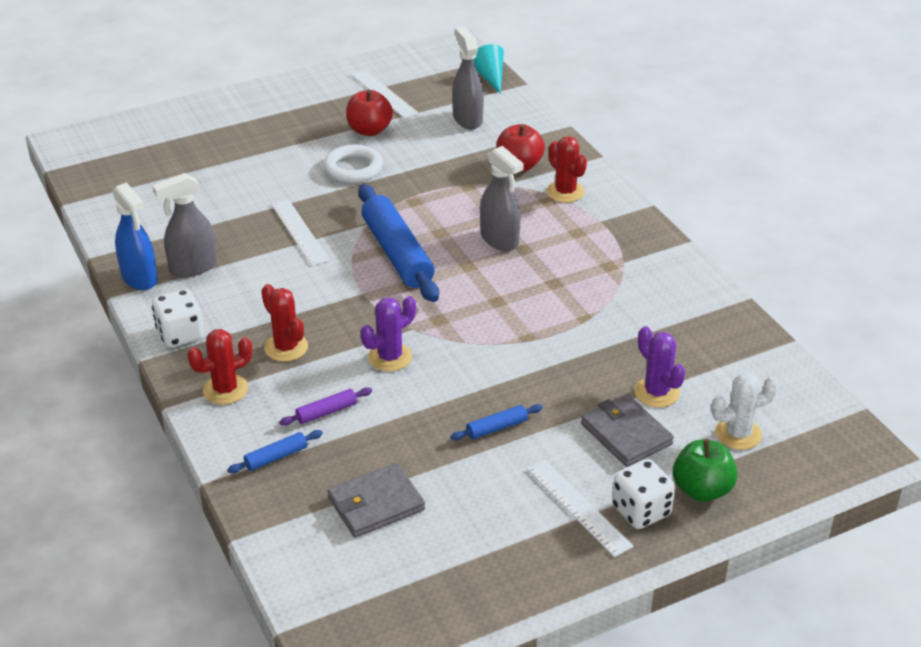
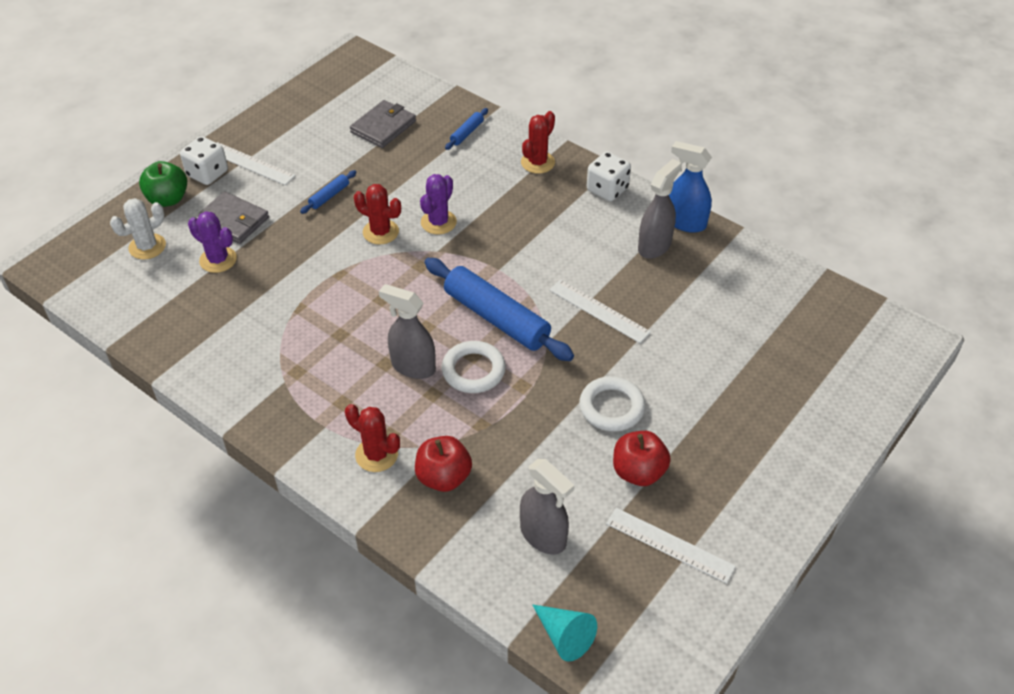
camera: 155 degrees right, 10 degrees up
(286, 347) = (521, 205): red cactus -> red cactus (380, 232)
(326, 412) = (455, 170): purple rolling pin -> none
(448, 222) = (473, 370): none -> white ring

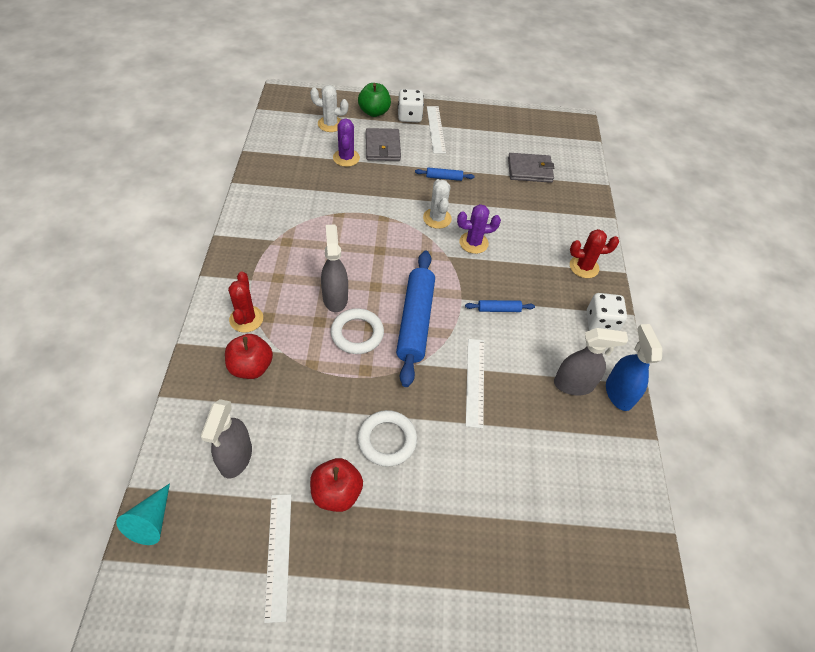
camera: 50 degrees right, 5 degrees up
(380, 232) = (437, 218): red cactus -> white cactus
(467, 133) = (570, 214): blue rolling pin -> blue rolling pin (499, 309)

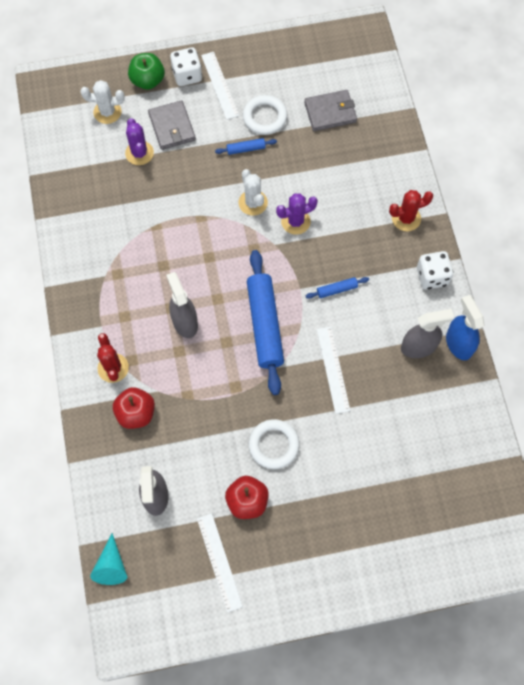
camera: 10 degrees left, 15 degrees up
(357, 333) = (217, 353): white ring -> white ring (265, 117)

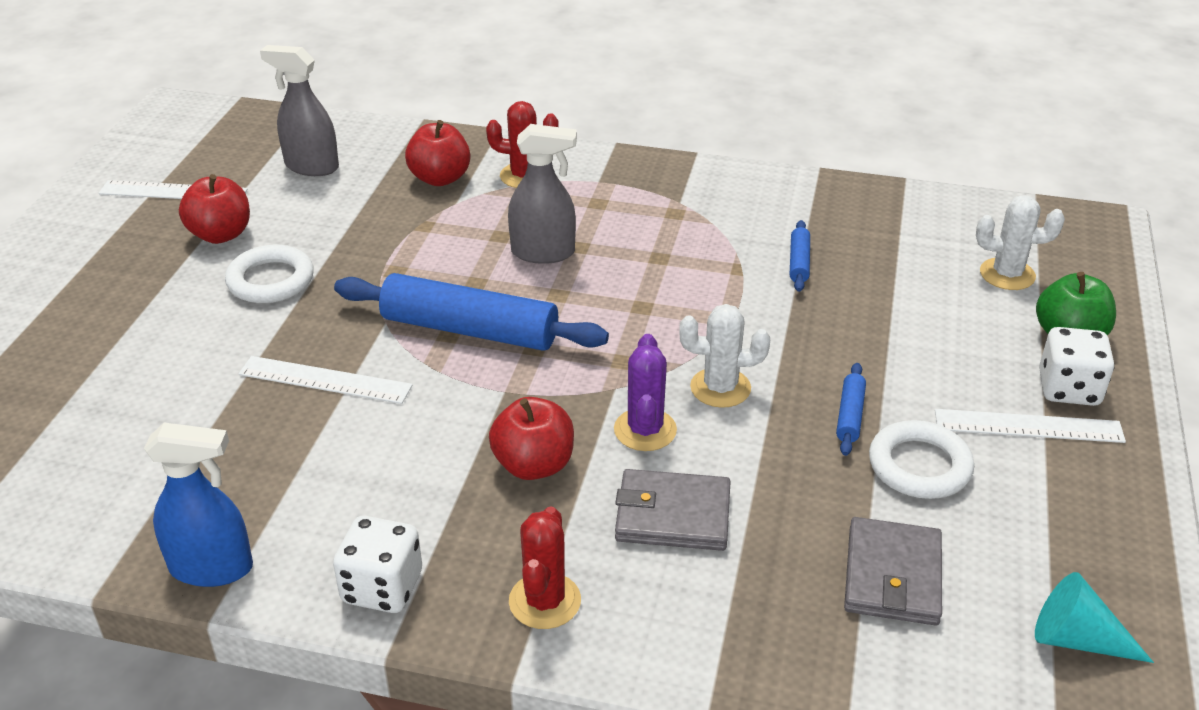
camera: 115 degrees right, 30 degrees down
(107, 112) = (1007, 274): white cactus -> white cactus turned 75 degrees clockwise
(111, 566) = (265, 118): turquoise cone -> turquoise cone (1076, 639)
(139, 153) = (900, 287): purple cactus -> none
(172, 127) = (944, 337): grey wallet -> grey wallet (672, 515)
(337, 290) = (465, 436): blue rolling pin -> blue rolling pin (799, 262)
(339, 254) = (534, 465): none -> red apple
(418, 347) = (261, 505): grey spray bottle -> none

